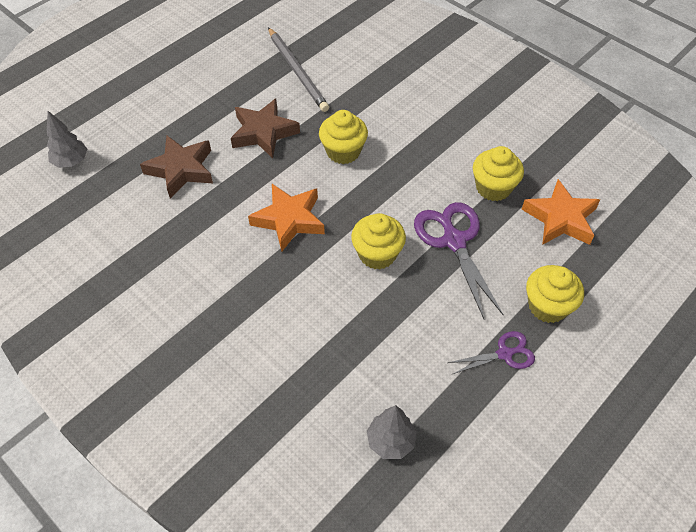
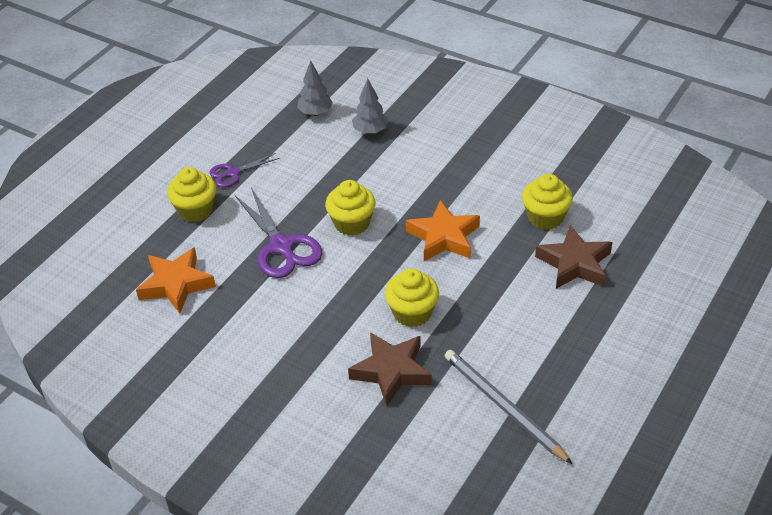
camera: 170 degrees right, 10 degrees down
(71, 162) = (692, 251): grey tree -> grey tree (370, 131)
(263, 132) = (508, 318): brown star -> brown star (391, 371)
(493, 188) = (244, 303): yellow cupcake -> yellow cupcake (545, 217)

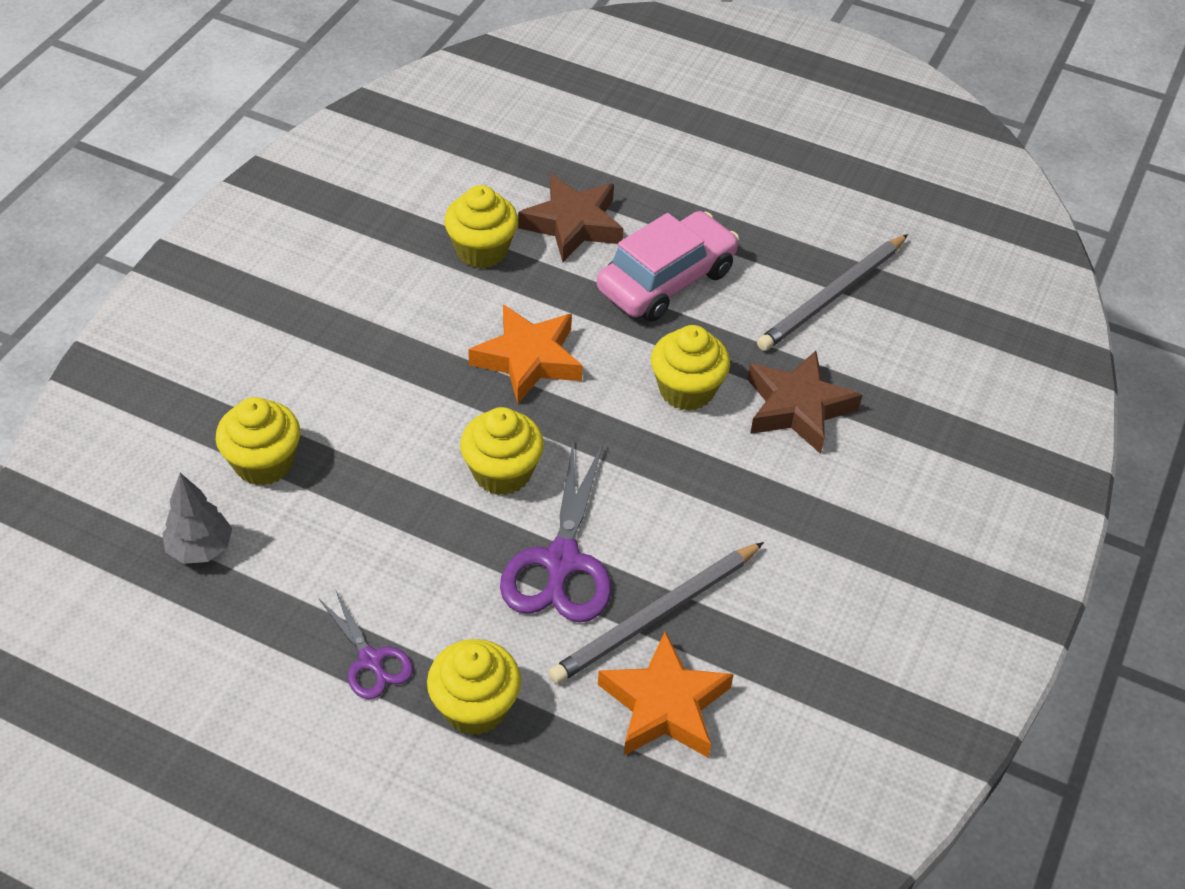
camera: 100 degrees left, 5 degrees up
(235, 285) = (655, 616): none -> grey pencil
(281, 246) = (561, 562): purple scissors -> purple scissors turned 135 degrees clockwise
(370, 131) = (263, 463): grey tree -> yellow cupcake
(518, 310) = (666, 280): none -> pink car

